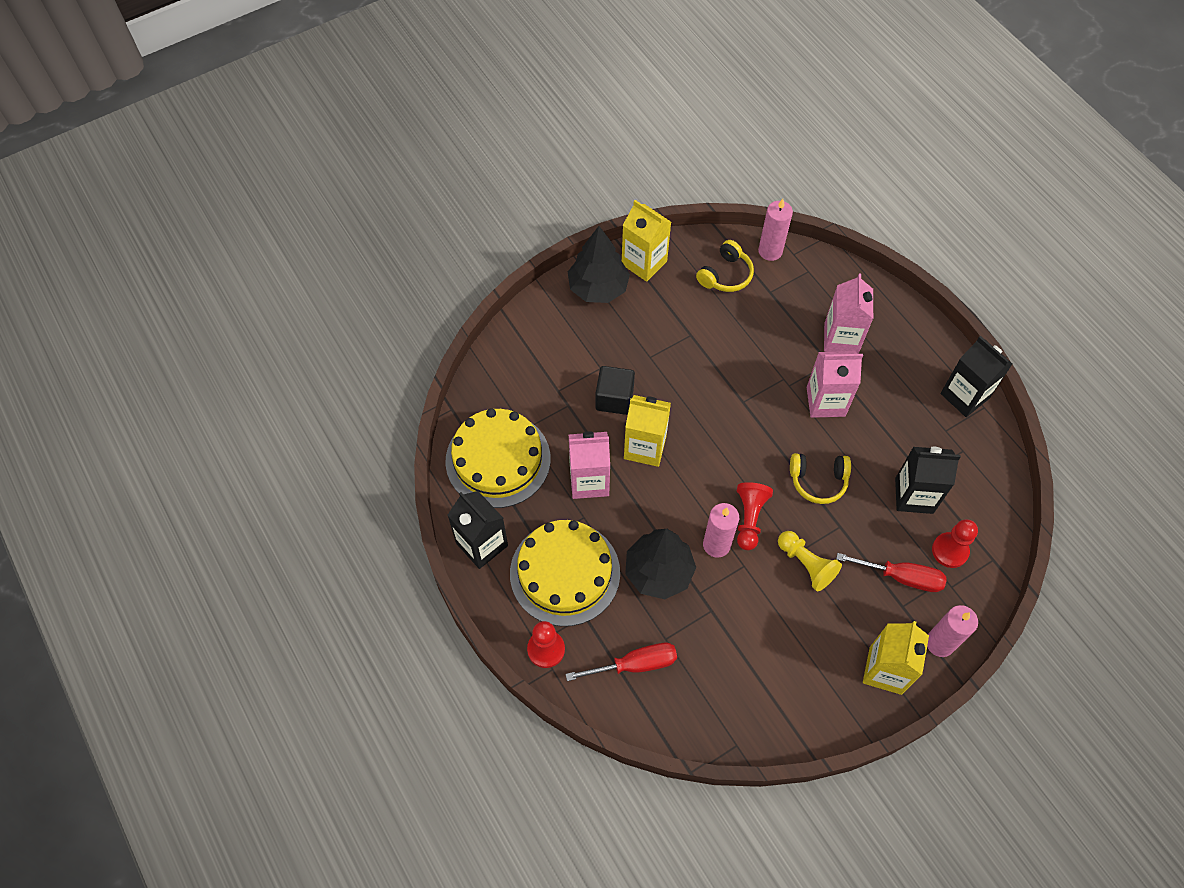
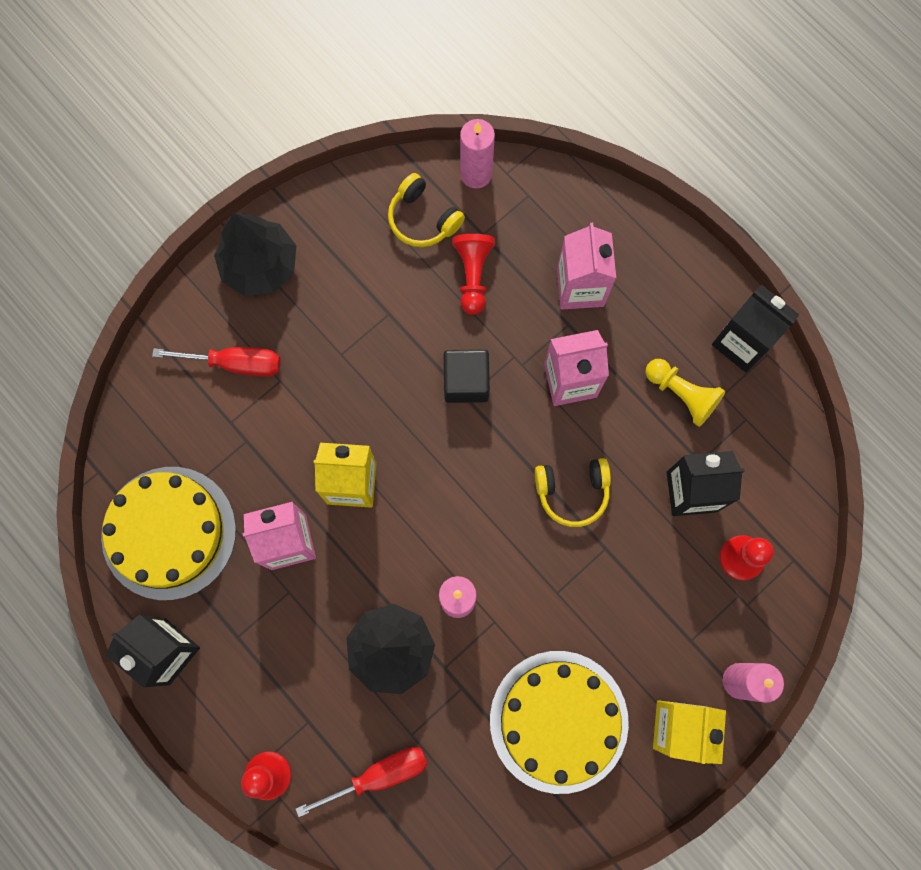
camera: 10 degrees left, 15 degrees up
(565, 573) = (276, 671): yellow cake -> yellow cake (559, 721)
(614, 398) = (303, 422): black cube -> black cube (466, 382)
(644, 263) = (314, 218): yellow carton -> none
(725, 275) = (423, 219): yellow headphones -> yellow headphones turned 105 degrees clockwise
(749, 518) = (493, 558): red pawn -> red pawn (473, 275)
(806, 564) = (570, 607): yellow pawn -> yellow pawn (682, 394)
(901, 577) = (686, 603): red screwdriver -> red screwdriver (235, 363)

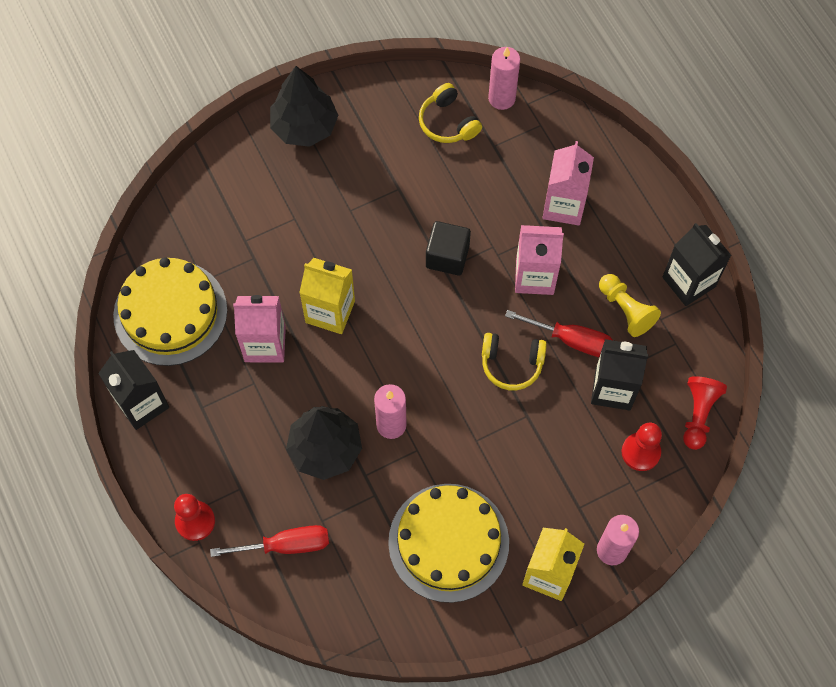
camera: 15 degrees right, 10 degrees down
(235, 363) = (262, 196): red screwdriver -> red screwdriver (571, 340)
(473, 275) = (477, 175): red pawn -> red pawn (698, 414)

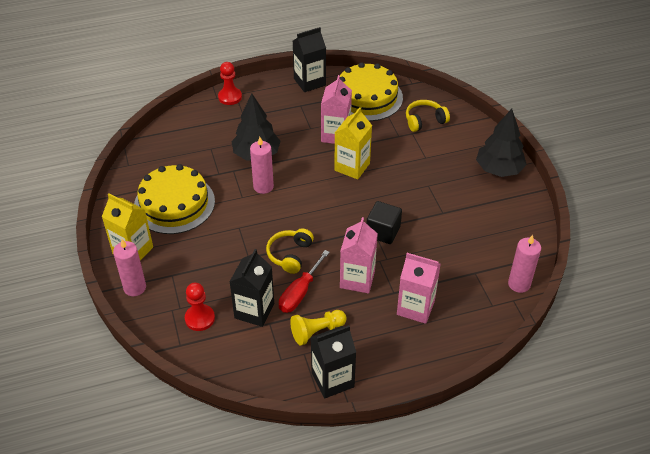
camera: 100 degrees right, 20 degrees down
(286, 545) = (201, 131): red screwdriver -> none
(448, 122) = (498, 248): yellow headphones -> yellow headphones (424, 121)
(698, 414) = (217, 362): red pawn -> none

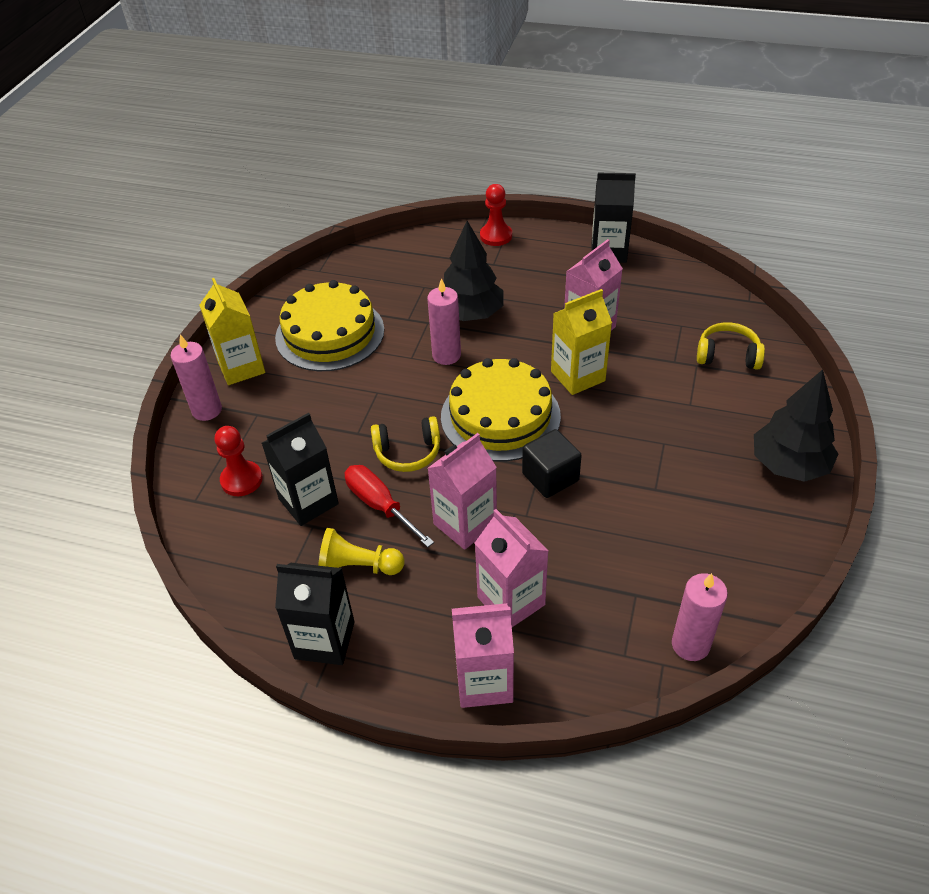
camera: 35 degrees right, 0 degrees up
(290, 255) = (408, 452): yellow headphones -> yellow headphones turned 150 degrees counterclockwise
(300, 292) = (380, 505): red screwdriver -> red screwdriver turned 75 degrees clockwise
(367, 97) = (670, 296): yellow cake -> yellow cake (500, 416)
(435, 354) = (484, 681): none -> pink carton

